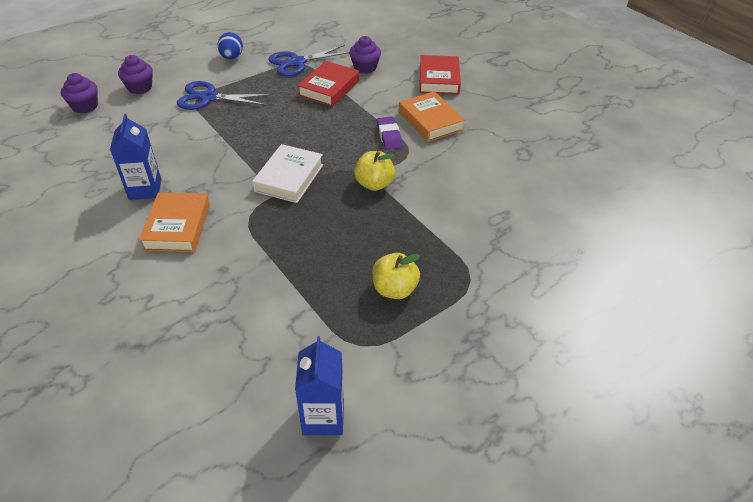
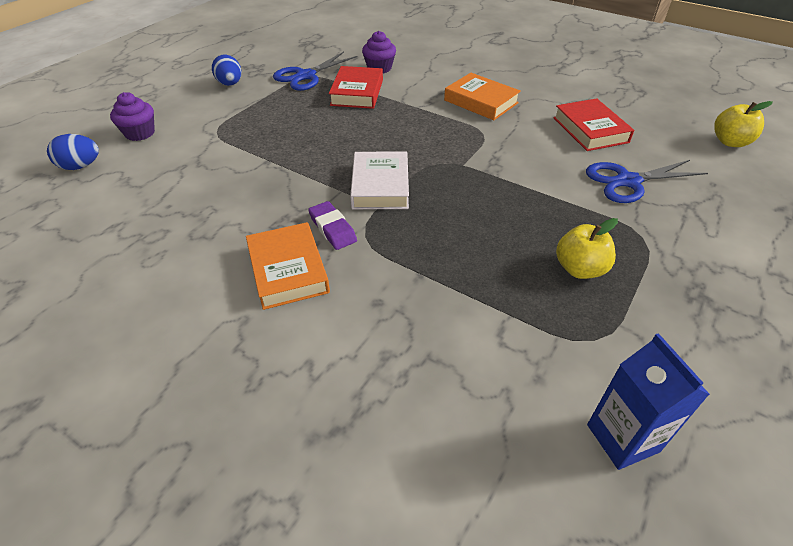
camera: 20 degrees left, 0 degrees up
(85, 106) = (80, 166): purple cupcake -> blue egg
(145, 189) = (218, 239): blue carton -> none
(208, 98) = (230, 127): blue scissors -> blue scissors (628, 181)
(374, 184) = (474, 171): yellow apple -> yellow apple (730, 142)
(389, 136) = (452, 123): purple eraser -> purple eraser (332, 229)
(439, 79) = (458, 65): red book -> red book (590, 130)

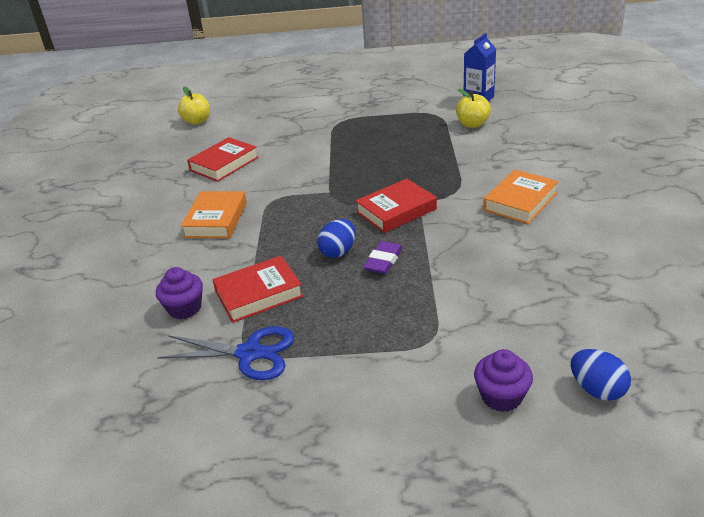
camera: 120 degrees left, 10 degrees down
(230, 84) = (327, 407): blue egg -> blue egg (338, 251)
(332, 229) = (465, 206): purple eraser -> purple eraser (383, 261)
(380, 186) = (396, 211): white book -> red book
(579, 269) = (390, 129): yellow apple -> yellow apple (472, 124)
(628, 181) = (284, 137): blue scissors -> none

